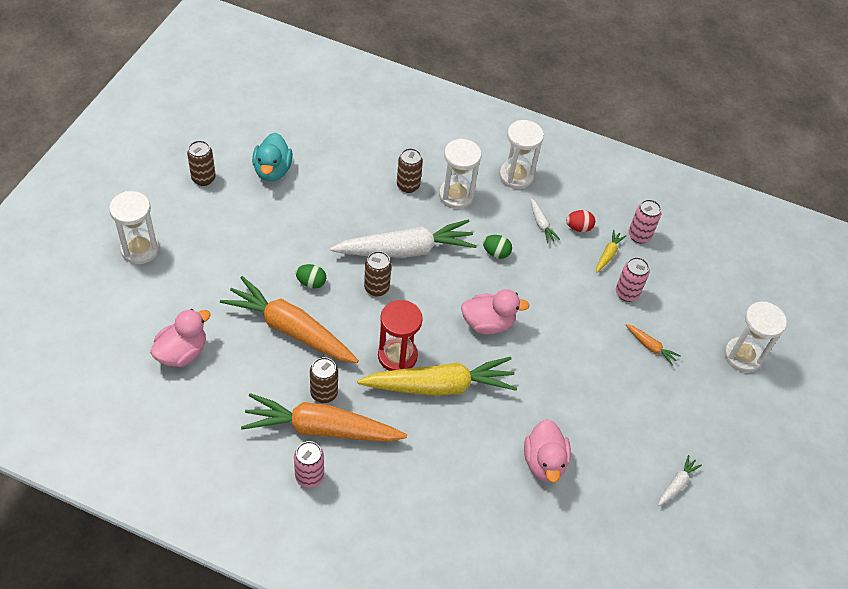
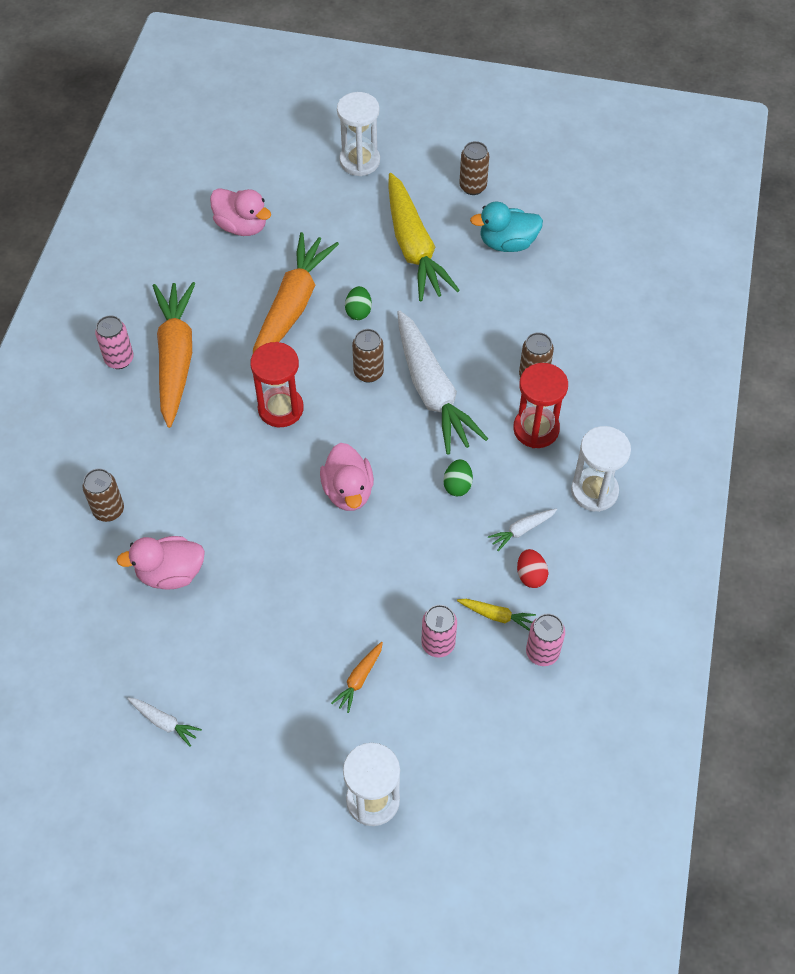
camera: 85 degrees right, 5 degrees up
(324, 393) = (218, 352): brown can -> brown can (109, 510)
(439, 386) = (250, 455): yellow carrot -> yellow carrot (414, 247)
(456, 195) = (536, 429): white hourglass -> red hourglass

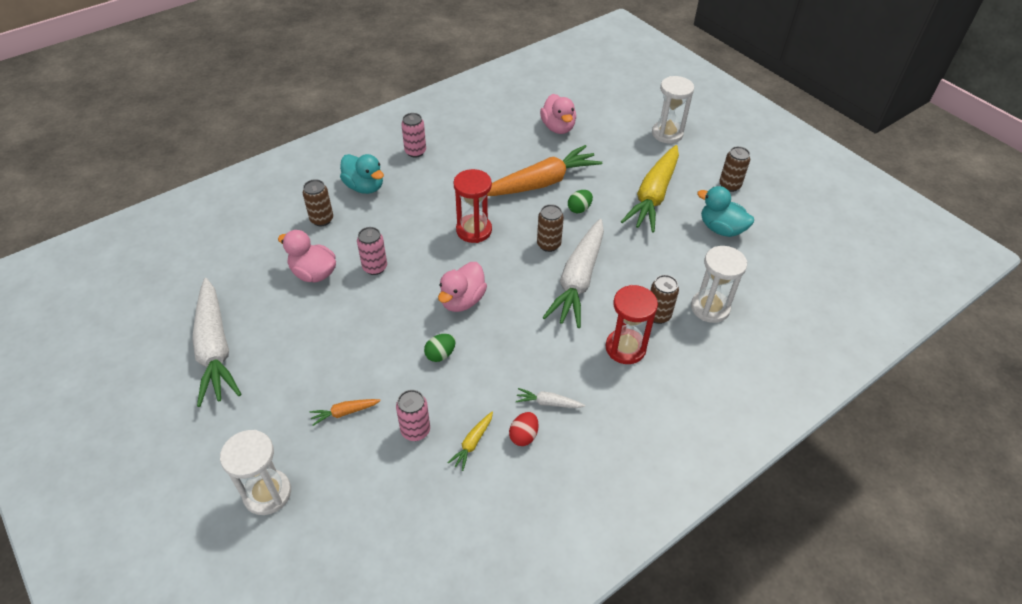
camera: 40 degrees right, 10 degrees down
(111, 440) = (364, 187): none -> turquoise duck
(164, 722) = (215, 349): white carrot -> white carrot, size x2.43
(175, 358) = (445, 169): orange carrot -> none
(457, 485) = (534, 345): green egg -> green egg (440, 355)
(496, 615) = (472, 443): yellow carrot -> yellow carrot turned 60 degrees clockwise
(542, 652) = (477, 492): pink can -> pink can (375, 267)
(594, 491) = (627, 415): white hourglass -> white hourglass (710, 308)

